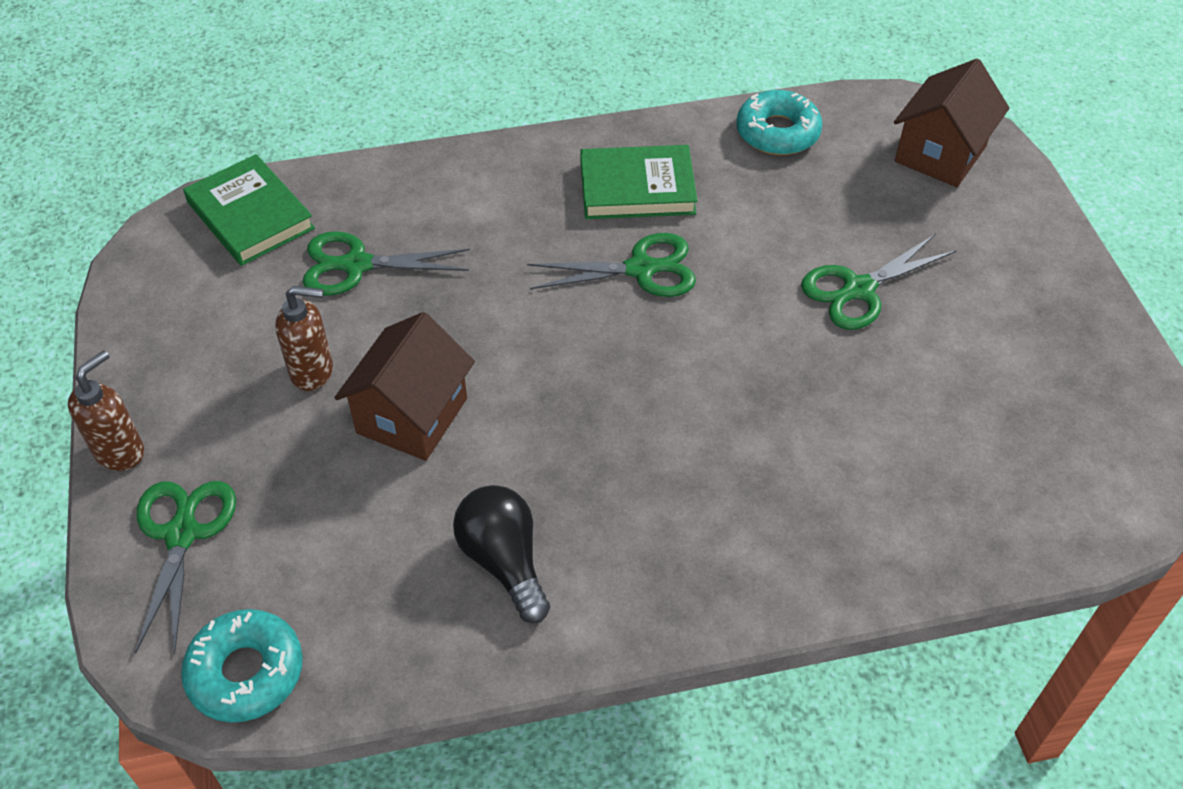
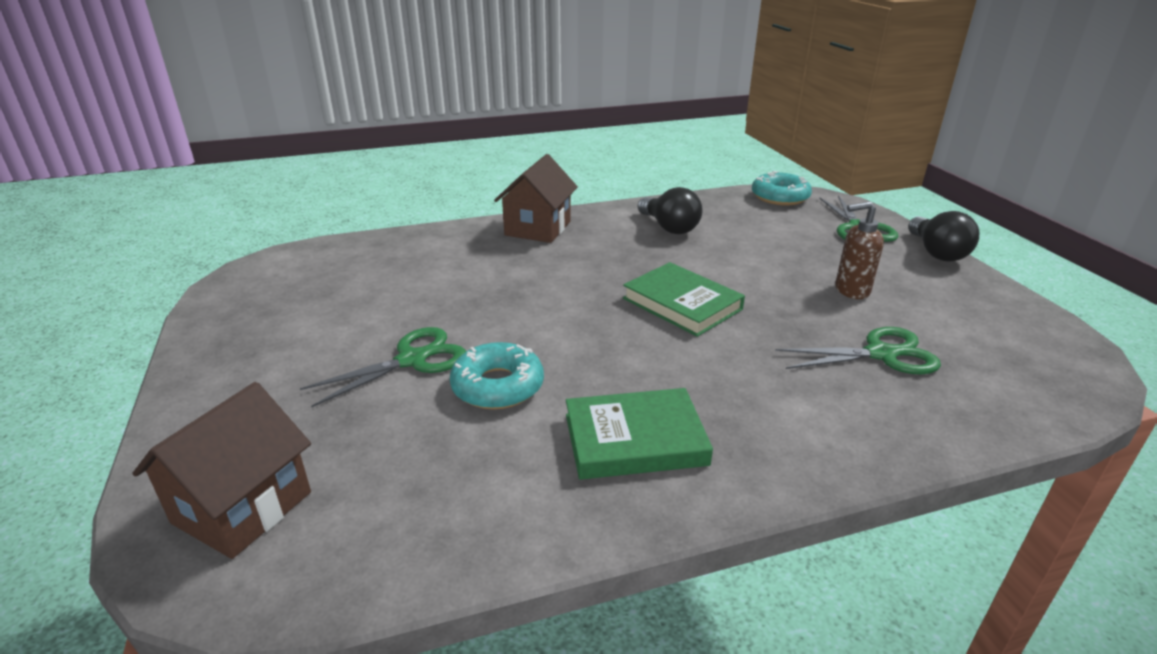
camera: 175 degrees right, 20 degrees down
(120, 451) = (936, 252): brown soap dispenser -> black light bulb
(250, 215) = (1026, 388): green book -> green book (682, 304)
(412, 415) = (761, 274): brown house -> brown house (538, 228)
(641, 269) = (616, 365): green scissors -> none
(777, 132) = (455, 526): turquoise donut -> turquoise donut (498, 386)

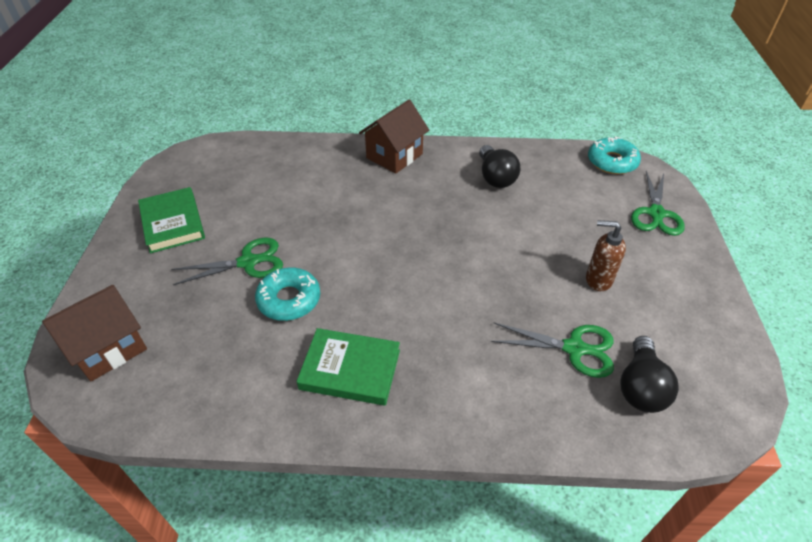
camera: 20 degrees right, 15 degrees up
(682, 304) = (455, 259): green book -> green book (173, 223)
(936, 252) = (705, 257): black light bulb -> black light bulb (640, 386)

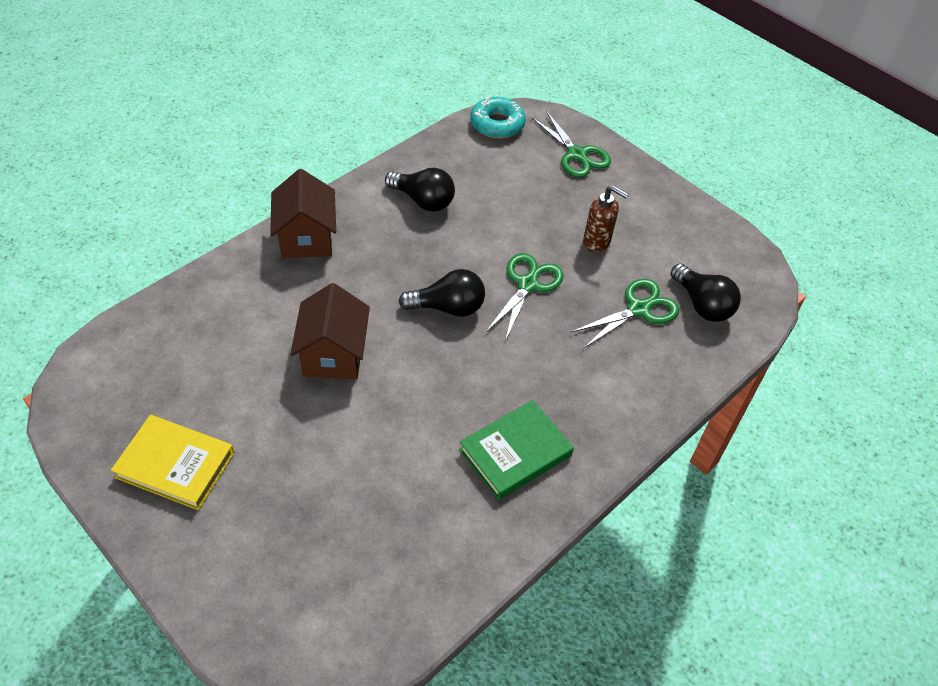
camera: 50 degrees left, 5 degrees up
(108, 348) = (294, 615): brown house -> brown house (333, 355)
(173, 223) = (175, 465): green book -> yellow book
(248, 262) = (310, 440): green scissors -> green scissors (527, 284)
(289, 299) = (394, 441): turquoise donut -> none
(427, 248) = (448, 307): none -> black light bulb
(598, 280) = (597, 242): brown soap dispenser -> brown soap dispenser turned 120 degrees counterclockwise

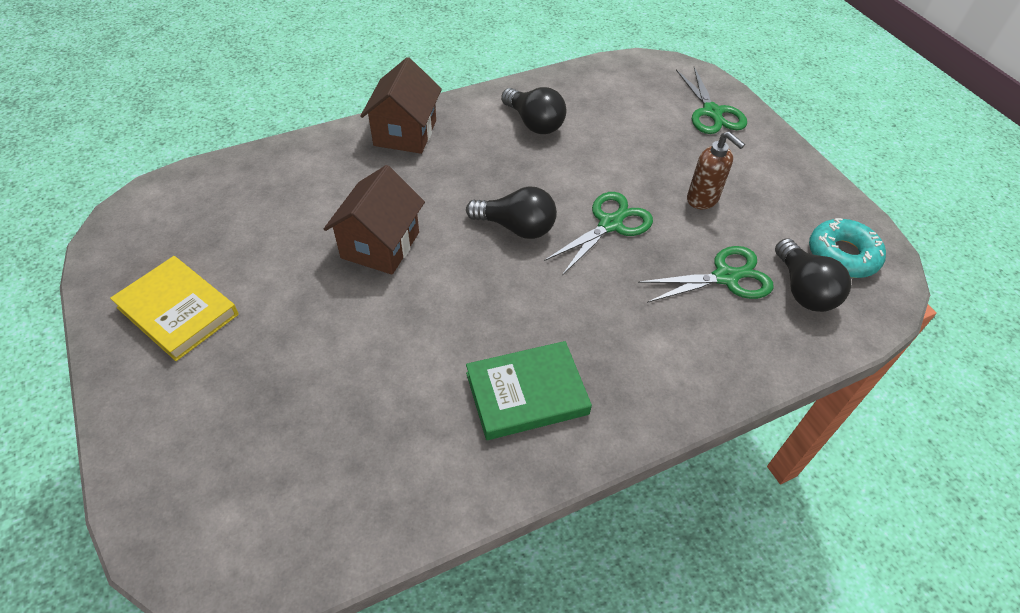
camera: 20 degrees right, 0 degrees up
(497, 124) = (638, 70): turquoise donut -> turquoise donut (842, 255)

